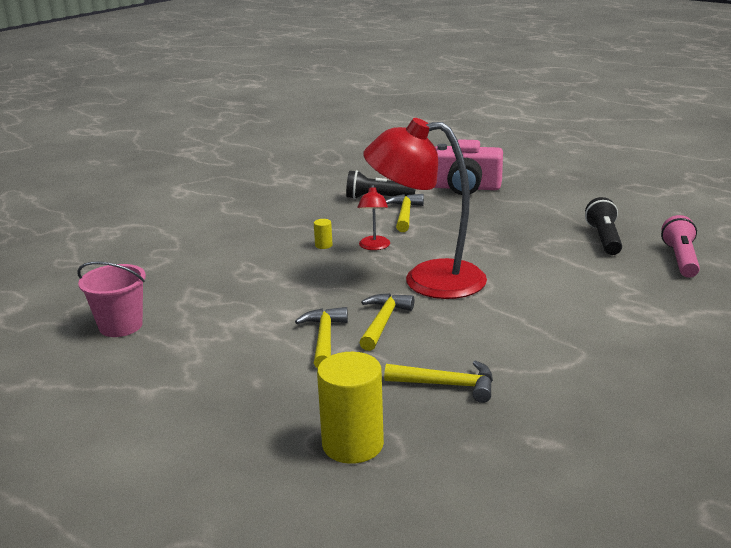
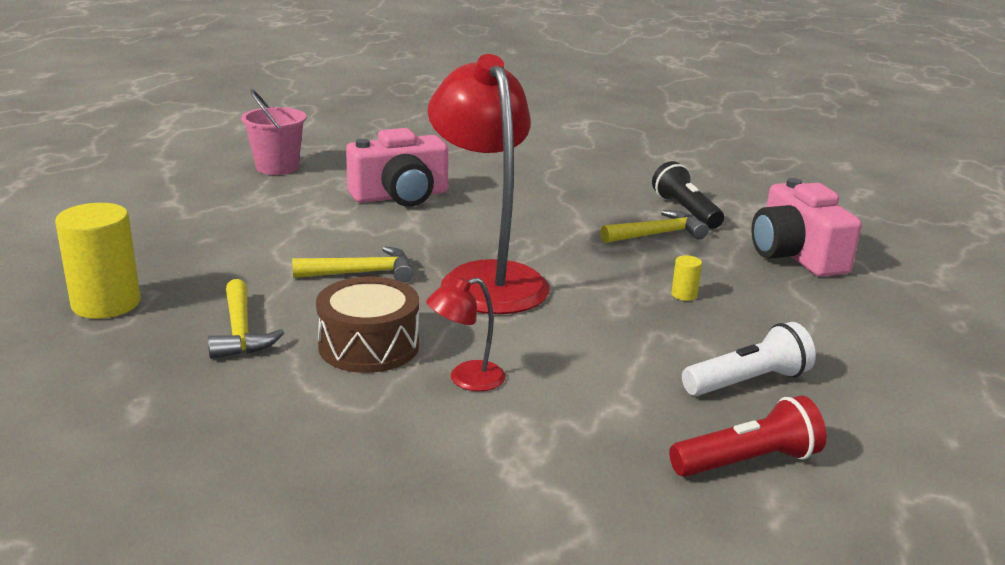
camera: 60 degrees right, 0 degrees up
(251, 283) = (400, 196): none -> pink camera
(323, 245) = (521, 209): yellow cylinder -> yellow cylinder (684, 295)
(324, 338) = (306, 251): yellow hammer -> none
(374, 247) = (546, 234): red lamp -> red lamp (466, 379)
(500, 338) = (369, 346): none -> brown drum
(604, 239) = (748, 381): black flashlight -> white flashlight
(680, 259) = (747, 461): pink flashlight -> red flashlight

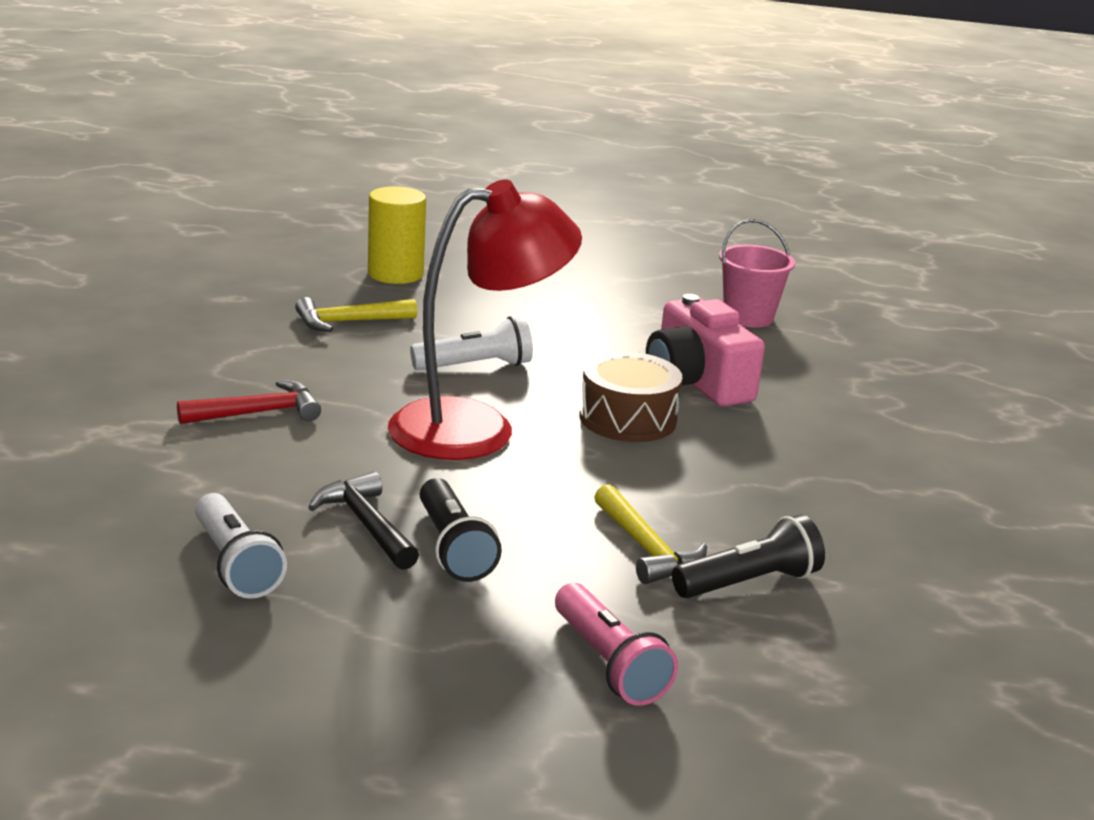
camera: 85 degrees right, 0 degrees up
(362, 273) = (476, 366): yellow hammer -> white flashlight
(369, 346) = (322, 372): brown drum -> brown drum (627, 419)
(466, 379) = (258, 413): red lamp -> red hammer
(663, 327) = (366, 524): none -> black hammer
(684, 295) = (454, 548): yellow cylinder -> black flashlight
(747, 461) = (85, 542): red flashlight -> none
(795, 255) = (609, 663): pink camera -> pink flashlight

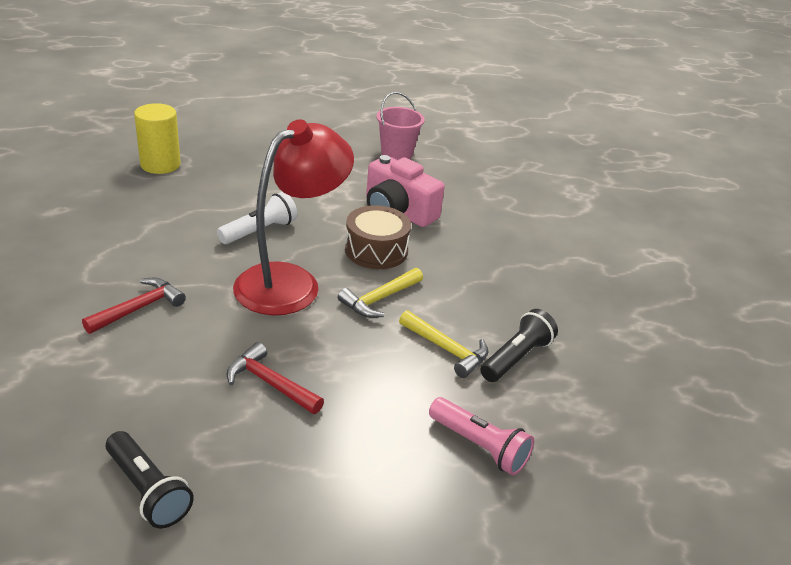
camera: 25 degrees left, 10 degrees up
(236, 564) = (205, 445): white flashlight -> none
(348, 322) = (153, 213): yellow hammer -> yellow hammer (379, 299)
(366, 524) = (270, 383): black hammer -> red hammer
(454, 548) = (336, 385): black flashlight -> black flashlight (148, 490)

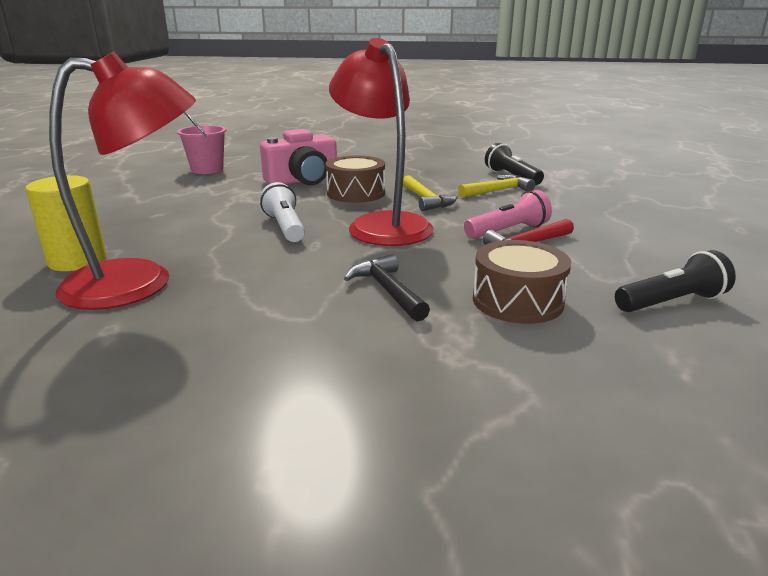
camera: 65 degrees left, 10 degrees down
(130, 199) = (140, 282): none -> red lamp
(133, 383) = (517, 301): none -> brown drum
(139, 308) = (387, 290): red hammer -> black hammer
(480, 446) = (601, 197): pink flashlight -> pink flashlight (508, 231)

